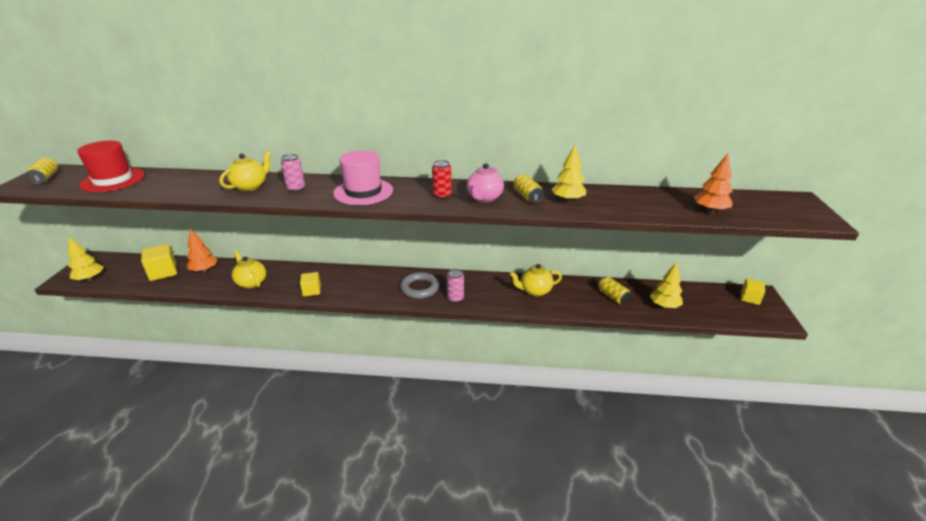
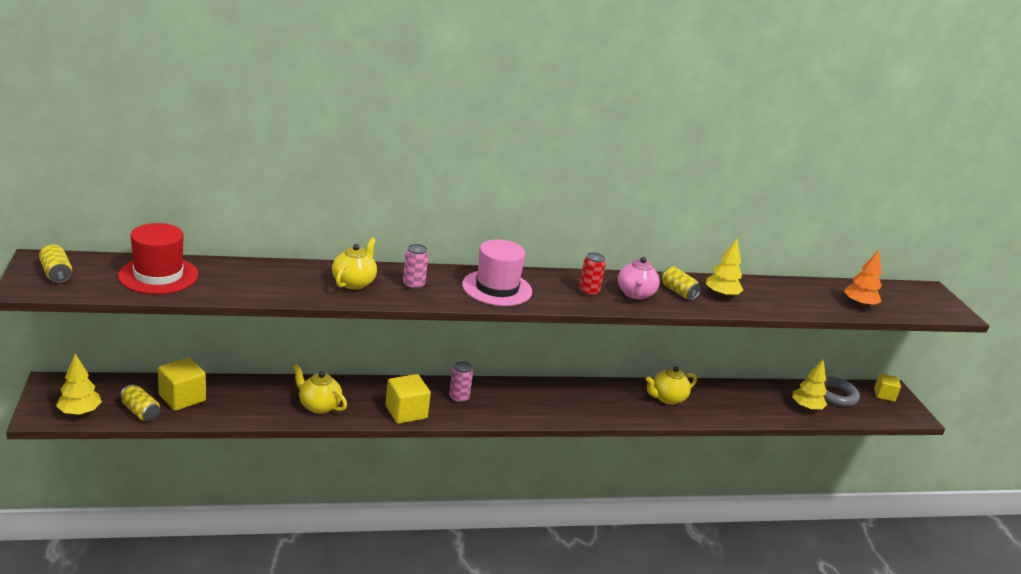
camera: 20 degrees left, 5 degrees down
(204, 270) = (239, 392): orange tree -> none
(311, 291) = (406, 412): yellow cube -> yellow cube, size x1.54
(419, 288) = (536, 402): grey ring -> grey ring (835, 395)
(455, 298) = (584, 412): pink can -> pink can (459, 398)
(612, 297) = (751, 400): yellow can -> yellow can (140, 412)

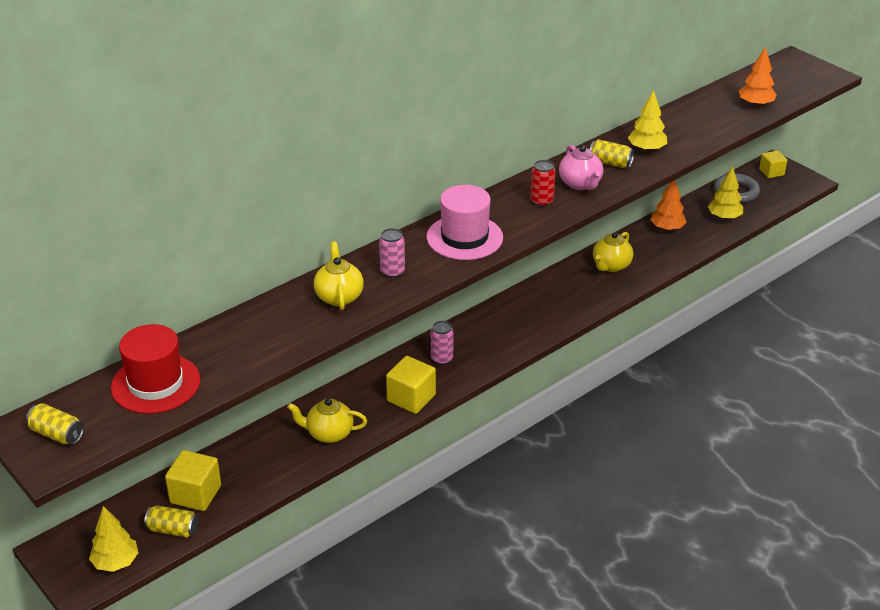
camera: 25 degrees left, 10 degrees up
(744, 394) = (667, 228): none -> orange tree

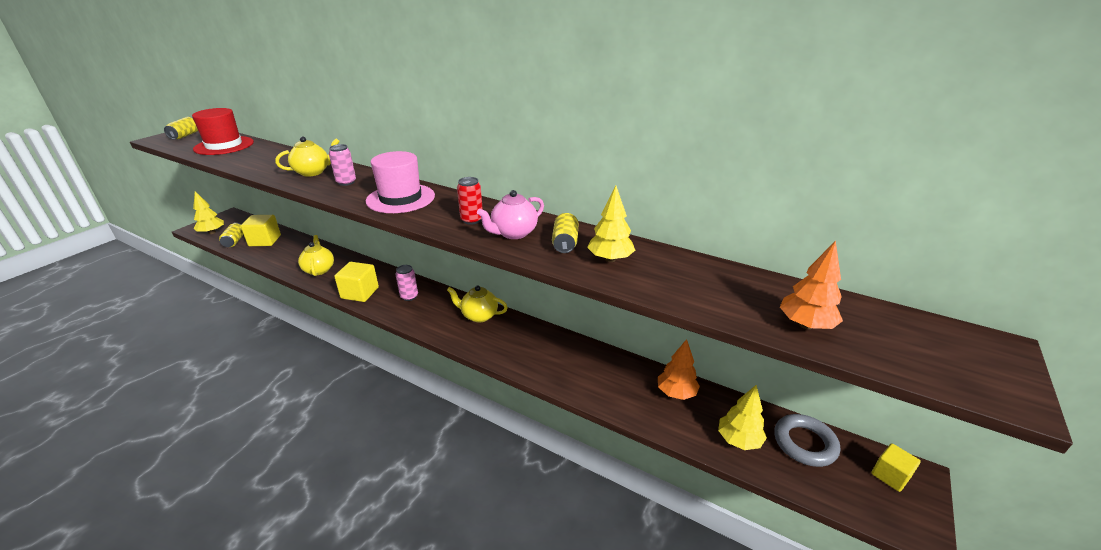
camera: 70 degrees right, 5 degrees down
(611, 266) = (581, 363): yellow teapot -> yellow teapot (479, 316)

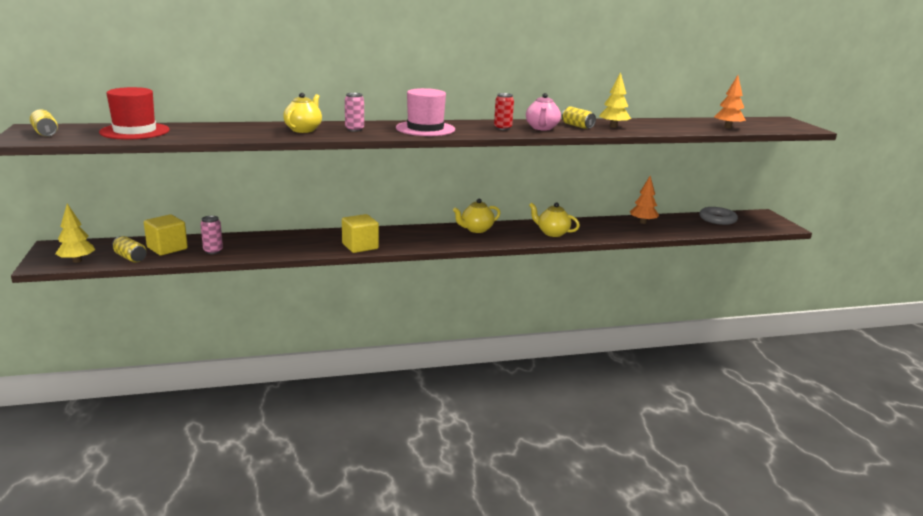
camera: 45 degrees left, 10 degrees down
(319, 269) = (285, 247): yellow teapot -> yellow teapot (552, 233)
(409, 296) = (404, 236): pink can -> pink can (213, 251)
(738, 440) = (695, 227): yellow tree -> none
(890, 475) = (757, 217): yellow cube -> none

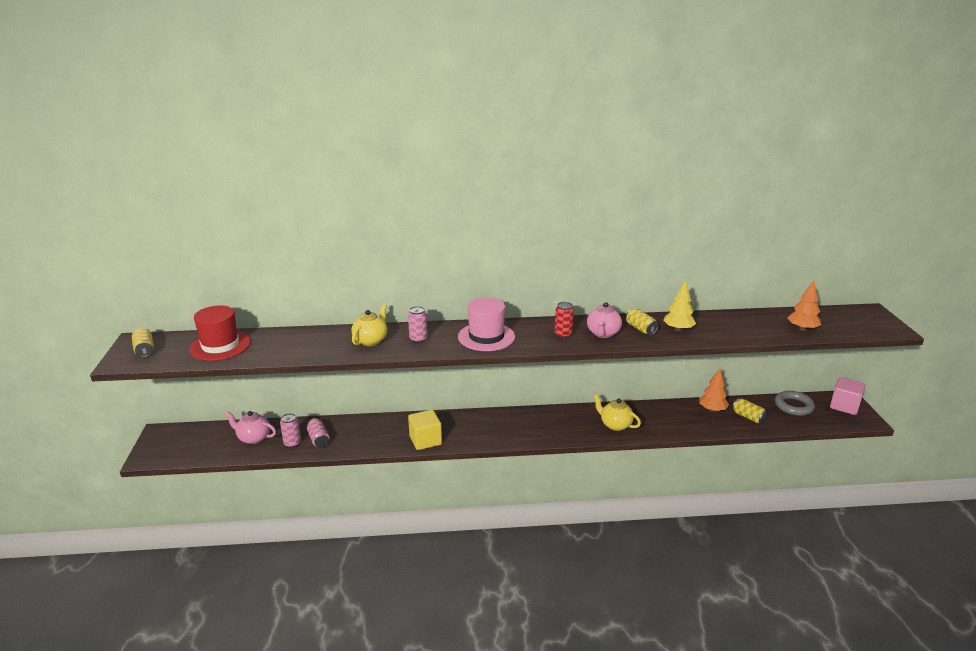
camera: 10 degrees right, 5 degrees up
(77, 261) = (175, 453): yellow tree -> none
(130, 258) = (220, 451): yellow can -> yellow can (748, 417)
(167, 248) = (253, 438): yellow cube -> pink teapot
(242, 248) = (318, 439): none -> pink can
(476, 229) = (540, 417): yellow teapot -> none
(763, 218) = (844, 406): none -> pink cube

